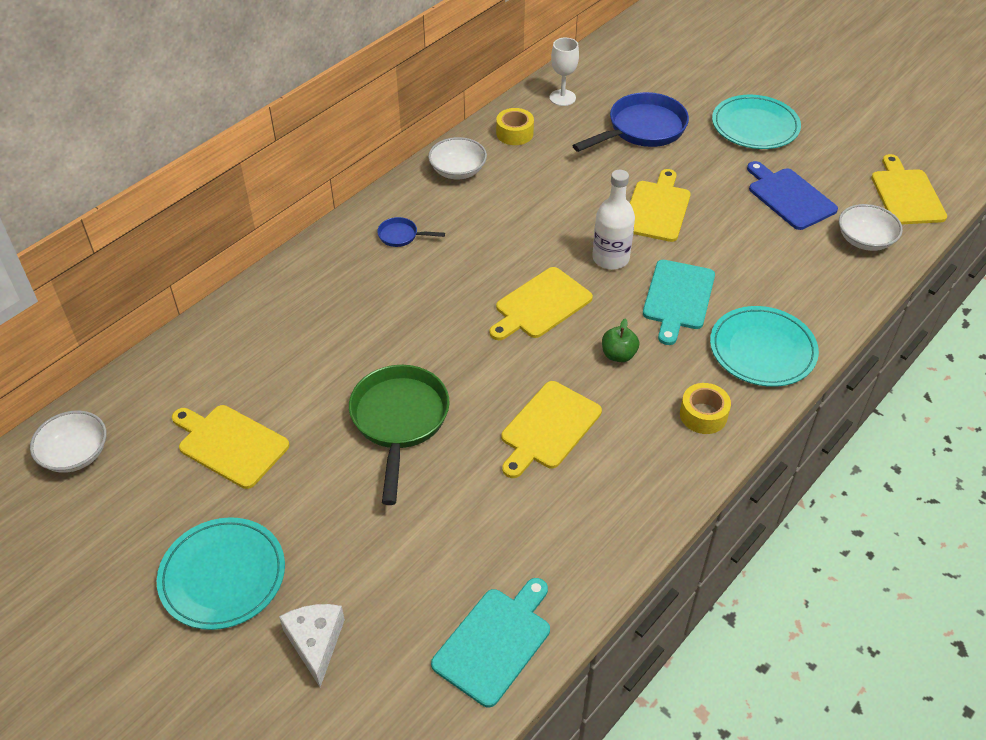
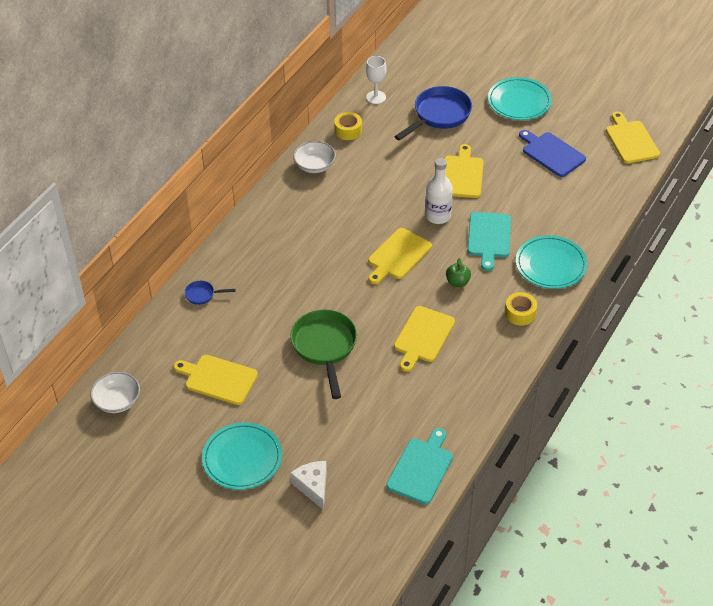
camera: 10 degrees left, 0 degrees up
(401, 236) = (288, 220): blue pan -> blue pan (202, 295)
(865, 240) = (607, 178): white bowl -> none

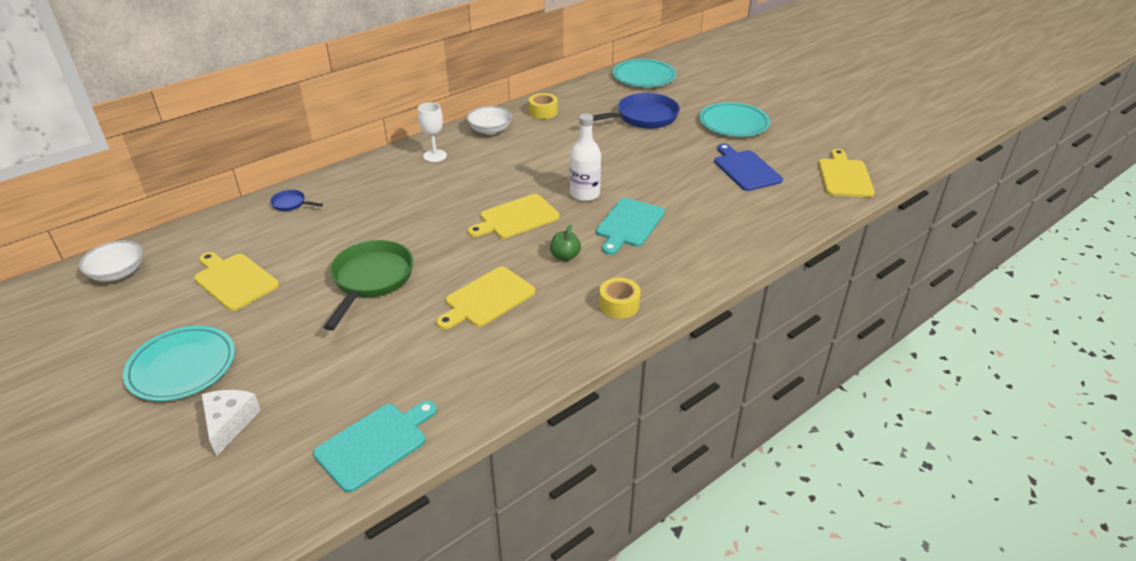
camera: 20 degrees right, 10 degrees down
(376, 97) = (589, 94): white goblet -> white goblet (435, 156)
(462, 175) = (635, 167): yellow cutting board -> none
(550, 265) = (686, 266): turquoise plate -> turquoise plate (644, 76)

